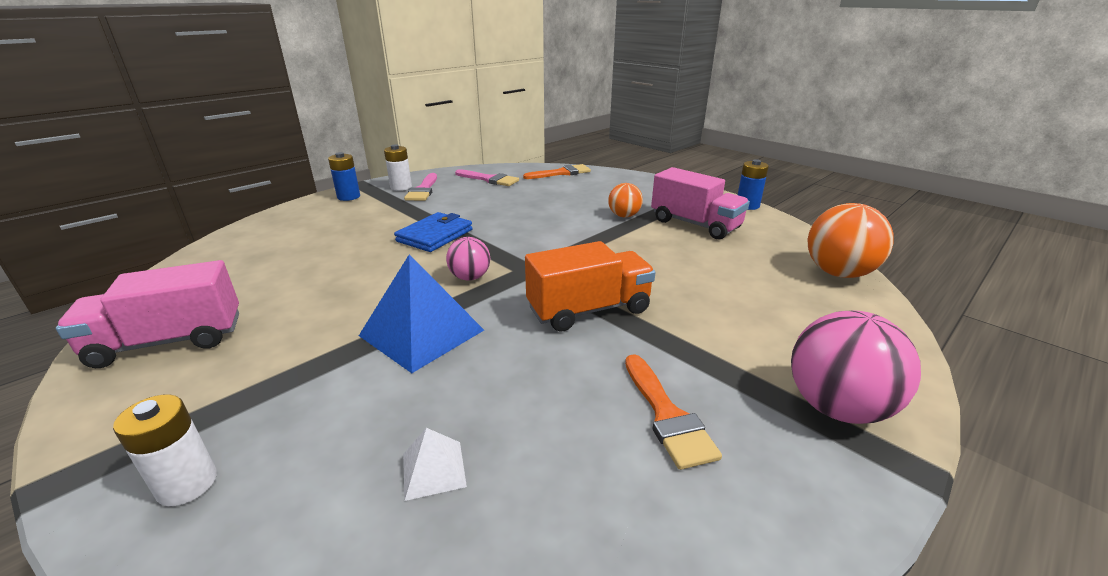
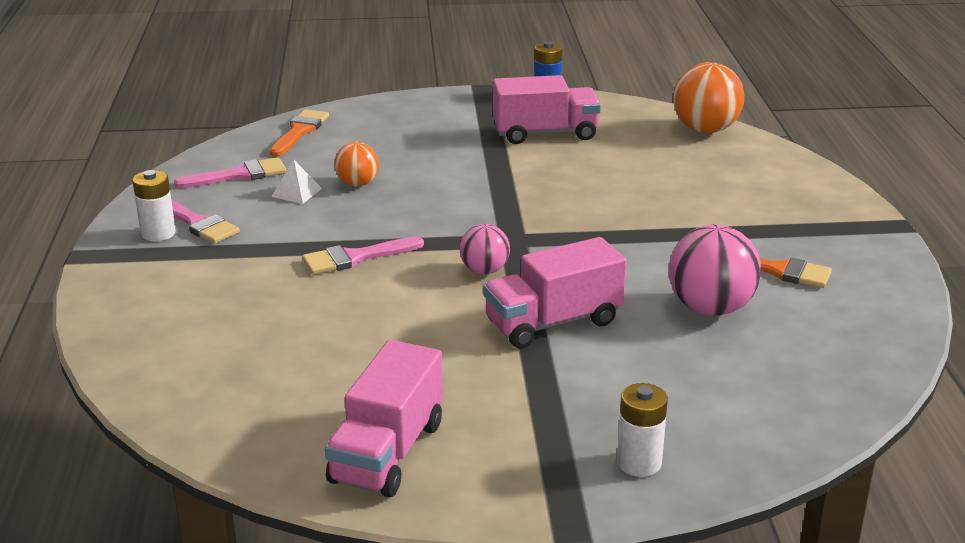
camera: 50 degrees left, 0 degrees up
(348, 197) = (127, 275): blue battery -> none
(421, 333) = (553, 322): blue pyramid -> pink truck
(433, 469) = (732, 366): white pyramid -> white pyramid (296, 192)
(435, 235) = (355, 257): blue wallet -> pink brush
(588, 310) = (619, 242): orange truck -> none
(624, 216) = (473, 153): orange ball -> orange ball (357, 184)
(836, 407) = (831, 217): pink ball -> pink ball (710, 308)

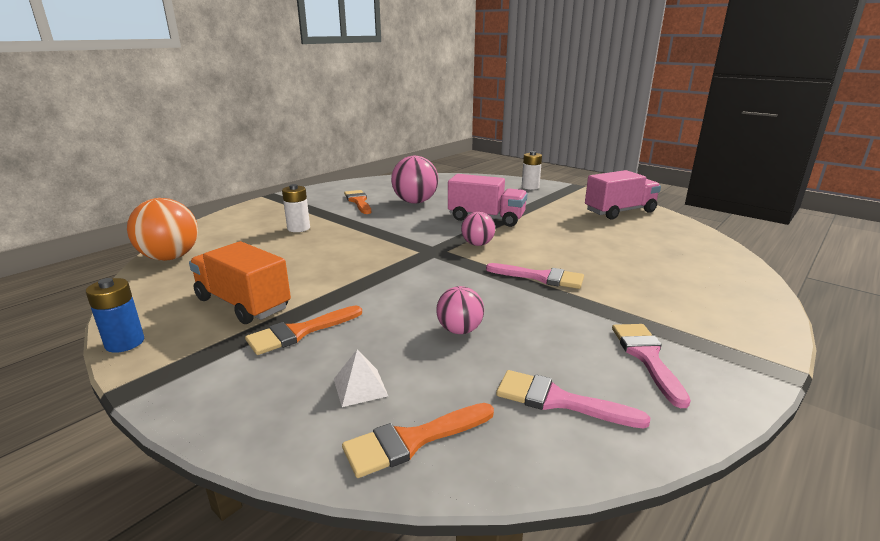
camera: 135 degrees left, 5 degrees down
(158, 233) = (694, 363): white battery -> white battery (298, 228)
(296, 192) = (522, 347): white pyramid -> white pyramid (360, 387)
(357, 184) = (459, 330): orange ball -> pink ball
(462, 138) = (299, 332): none -> orange brush
(545, 133) = (243, 304): pink truck -> orange truck

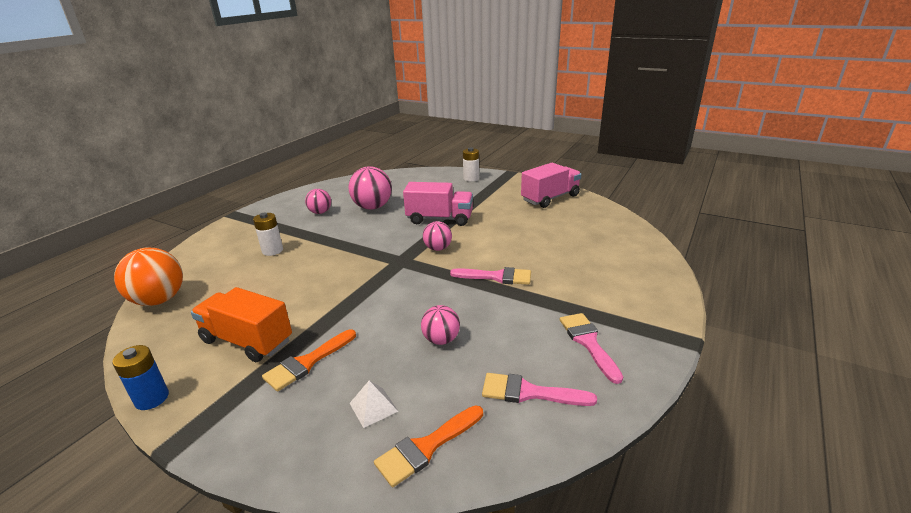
camera: 10 degrees left, 5 degrees up
(358, 201) = (320, 212): orange brush -> pink ball

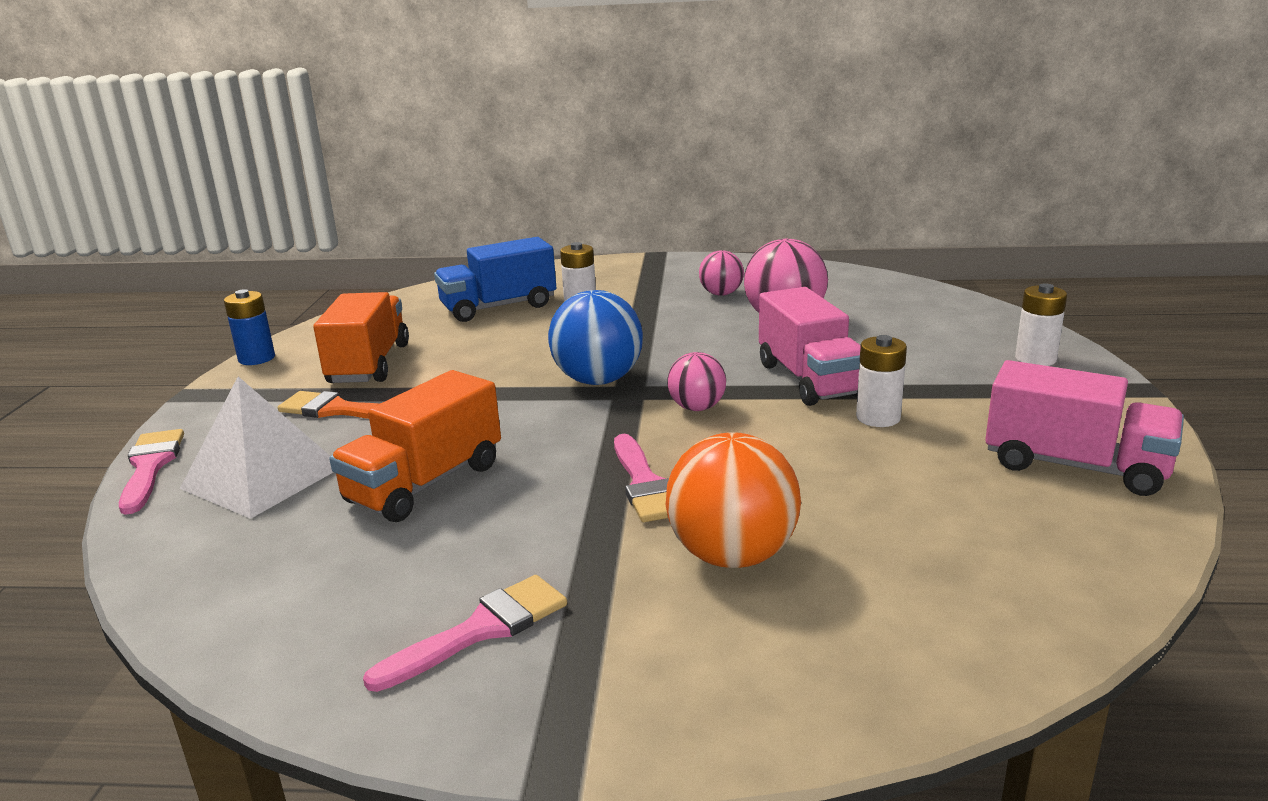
camera: 65 degrees right, 5 degrees down
(159, 300) = (427, 296): orange ball -> orange ball (732, 555)
(229, 276) = (499, 307): none -> blue truck
(373, 407) = (262, 477): white pyramid -> white pyramid, size x2.11
(378, 266) = (598, 380): none -> blue ball
(426, 447) = (191, 535): orange brush -> none
(441, 340) = (425, 483): pink ball -> orange truck
(487, 216) = (878, 418): none -> white battery
(529, 392) = (317, 592): pink brush -> pink brush (150, 466)

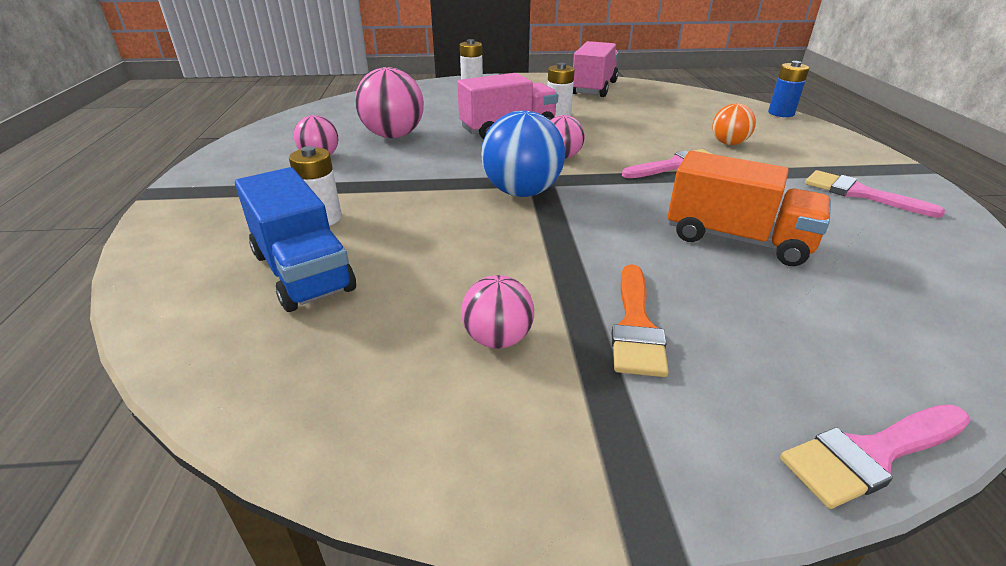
camera: 100 degrees left, 10 degrees up
(256, 358) = (481, 495): blue battery -> blue battery (781, 113)
(262, 477) = (804, 335): white pyramid -> none
(369, 364) = (498, 339): orange truck -> pink ball
(732, 555) = (728, 143): orange ball -> orange ball, size x0.59

